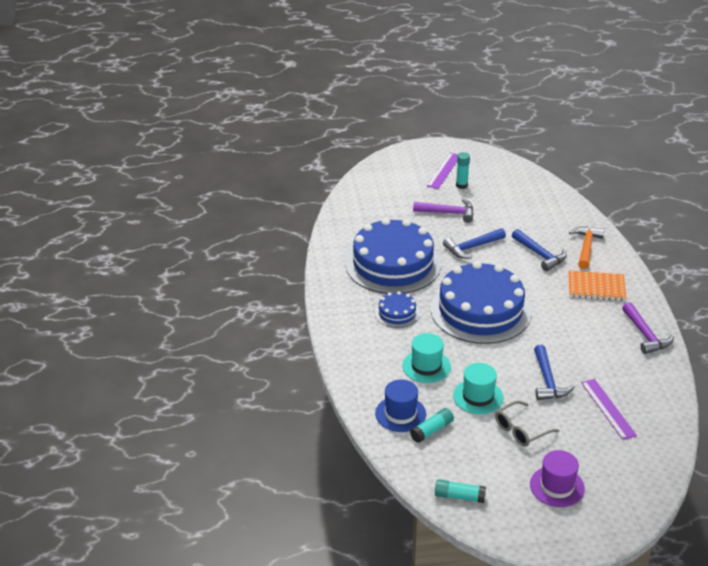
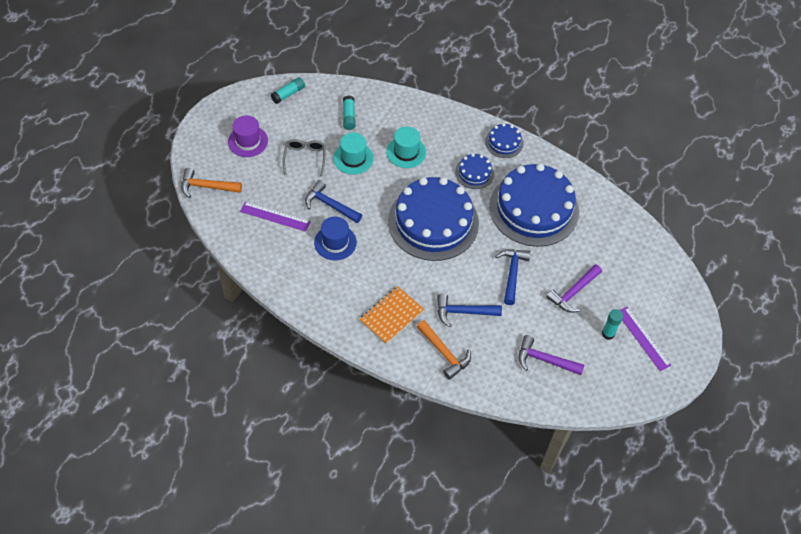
camera: 125 degrees right, 20 degrees up
(339, 312) = (504, 142): none -> blue cake
(400, 414) = (377, 111): blue hat -> blue hat (335, 242)
(645, 335) = (314, 300): purple hammer -> purple hammer (544, 360)
(646, 479) = (206, 187): none -> orange hammer

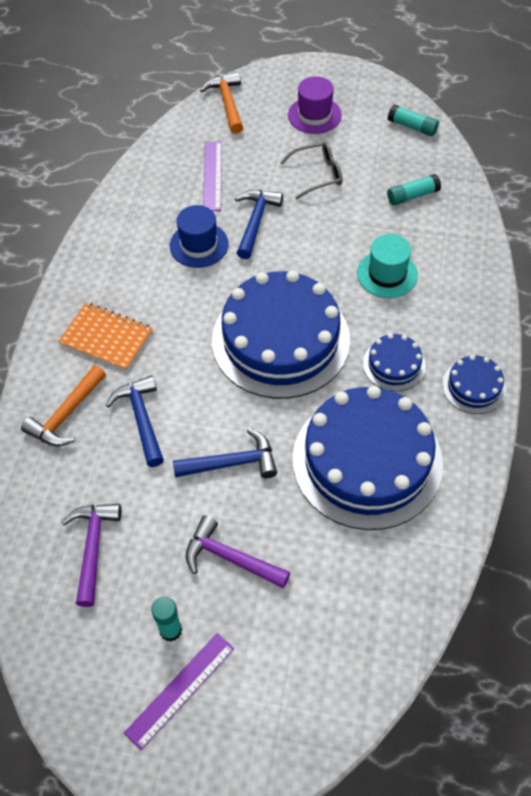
camera: 75 degrees right, 0 degrees up
(353, 158) = (344, 221): turquoise hat -> none

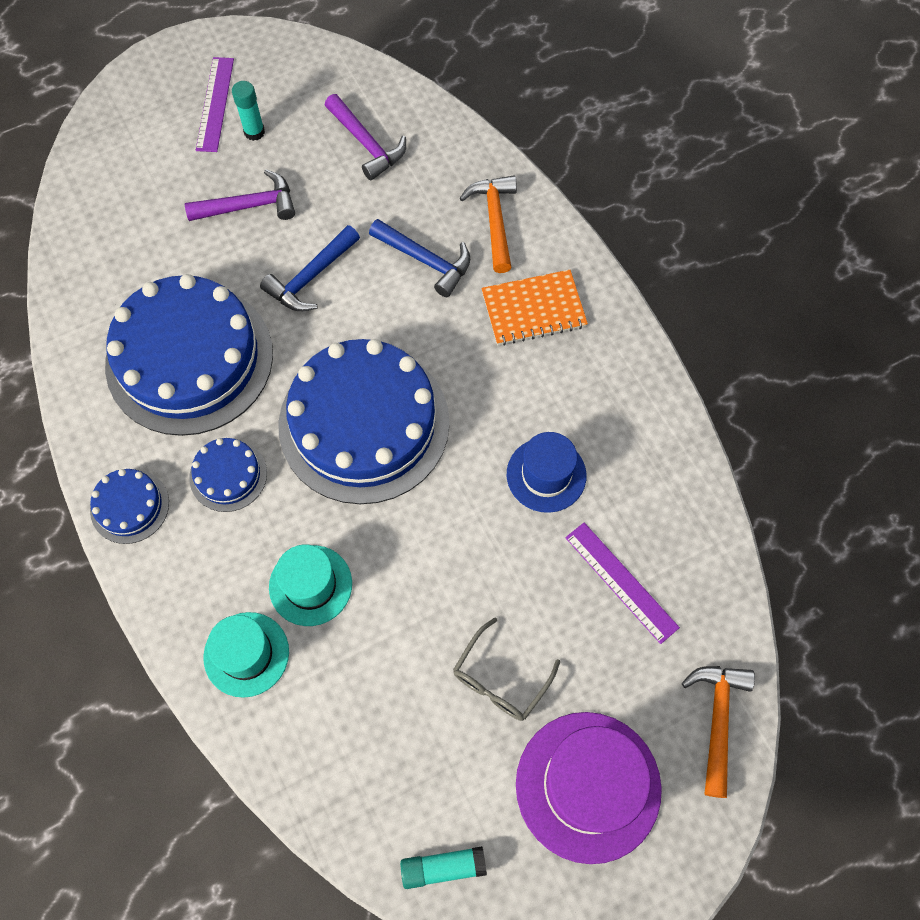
camera: 140 degrees right, 10 degrees up
(227, 103) = (717, 719): orange hammer -> orange hammer turned 120 degrees counterclockwise
(256, 221) = (513, 551): blue hammer -> none
(314, 115) = (588, 786): purple hat -> purple hat, size x1.63
(412, 196) = (359, 732): turquoise glue stick -> none
(451, 263) = (246, 654): none -> turquoise hat

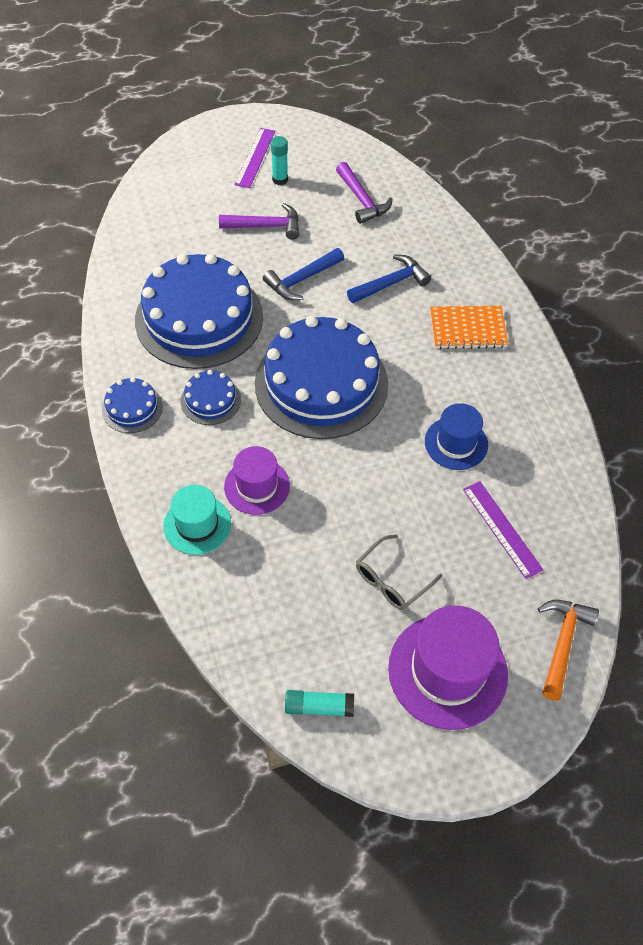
camera: 10 degrees right, 10 degrees down
(310, 585) = (257, 486): turquoise hat -> purple hat
(426, 261) = (391, 283): blue hammer -> blue hammer turned 75 degrees counterclockwise
(494, 220) = (449, 265): orange hammer -> none

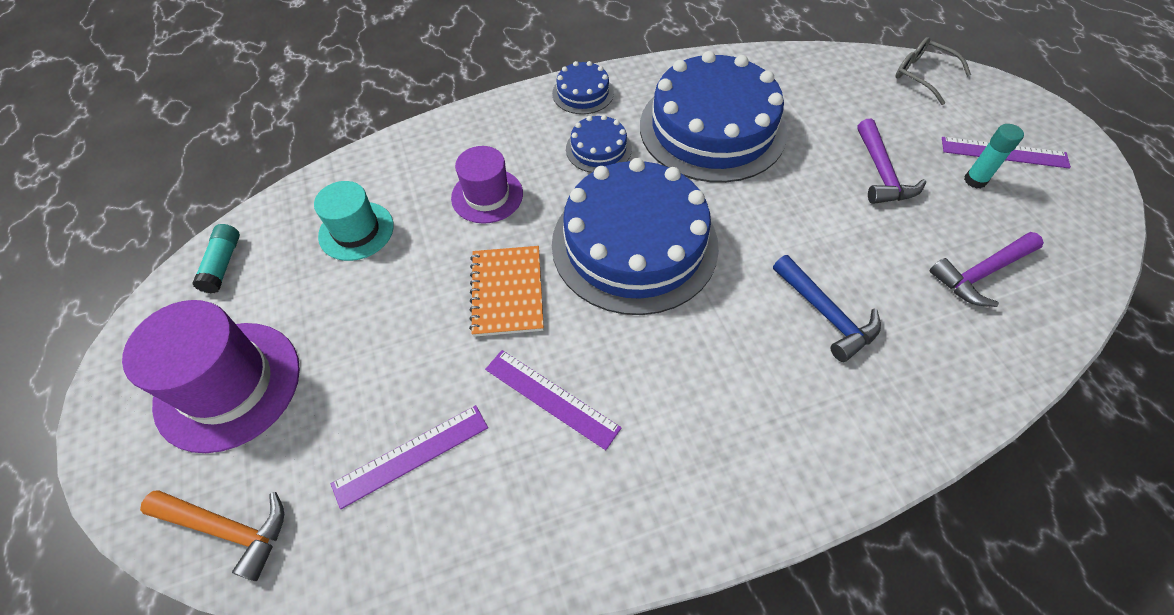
camera: 90 degrees right, 0 degrees up
(197, 525) = (443, 154): turquoise hat -> turquoise hat (356, 231)
(301, 280) = (800, 214): blue hammer -> none
(392, 580) = (355, 325): grey glasses -> grey glasses (922, 75)
(456, 443) = (551, 398): blue hat -> purple ruler
(468, 329) = (764, 418): orange notebook -> orange notebook (507, 292)

